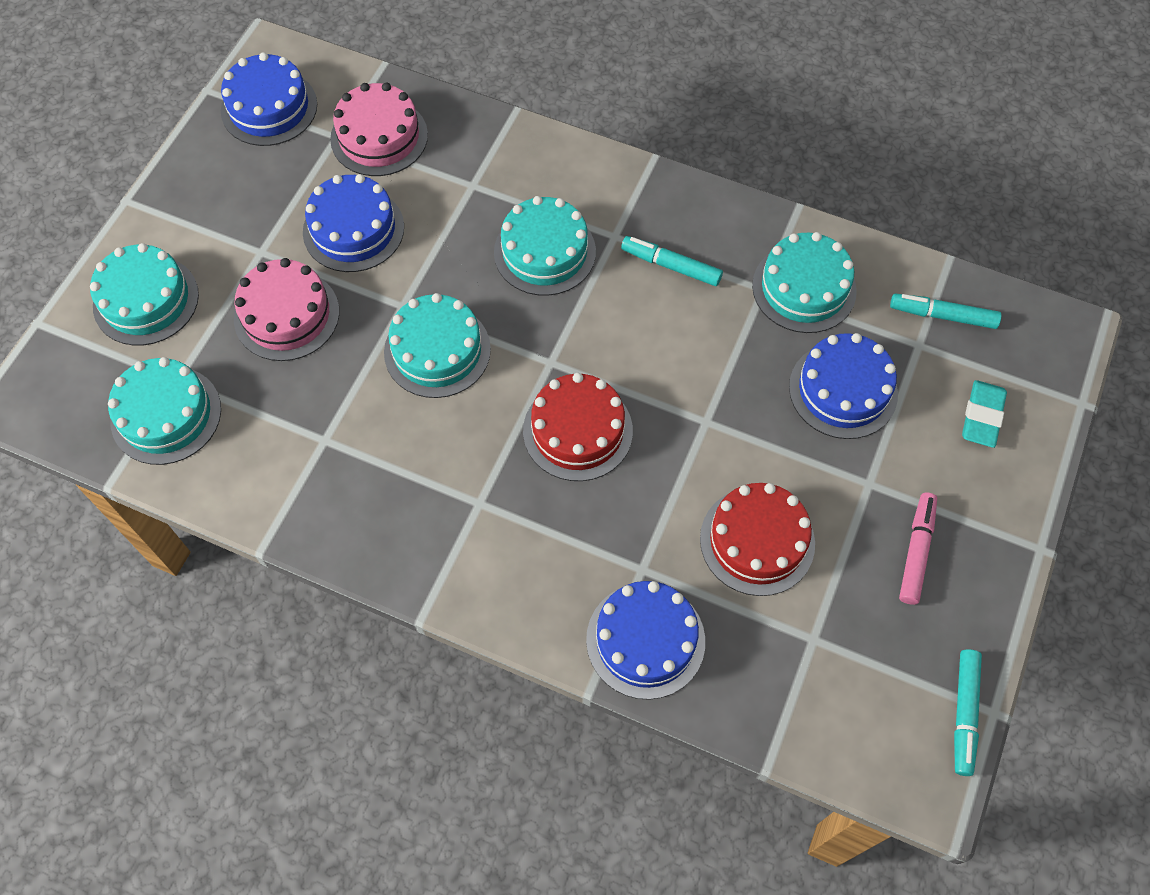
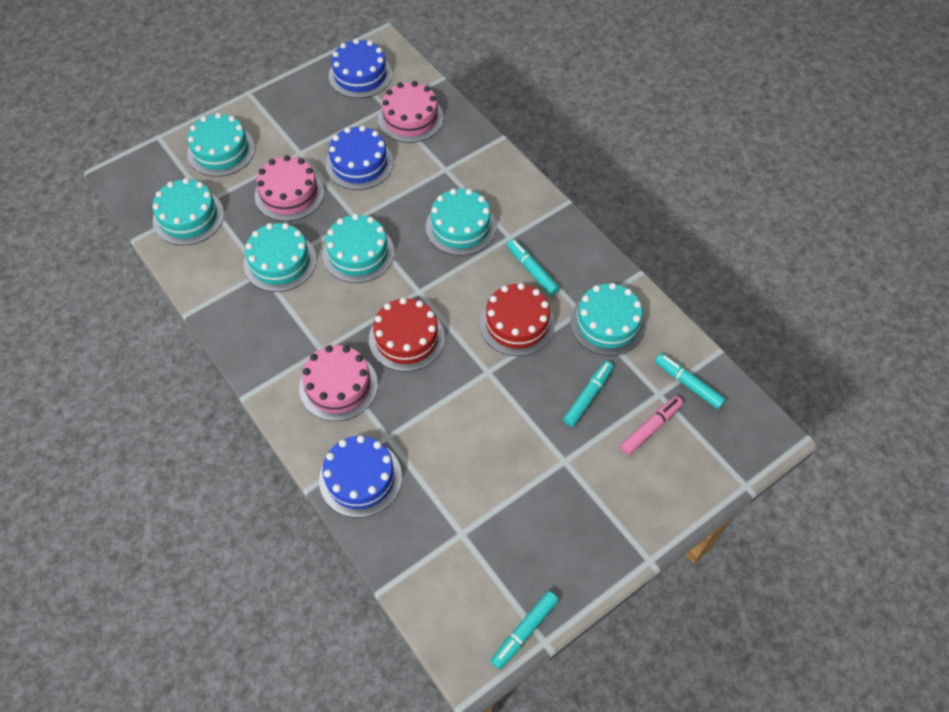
camera: 30 degrees right, 5 degrees down
(340, 413) = (280, 262): none -> turquoise cake
(534, 537) = (338, 386): none -> pink cake
(757, 541) = (468, 457): red cake -> red cake (517, 323)
(843, 390) = (588, 396): blue cake -> turquoise marker
(916, 551) = (565, 517): pink marker -> pink marker (650, 428)
(982, 416) = (669, 459): turquoise eraser -> none

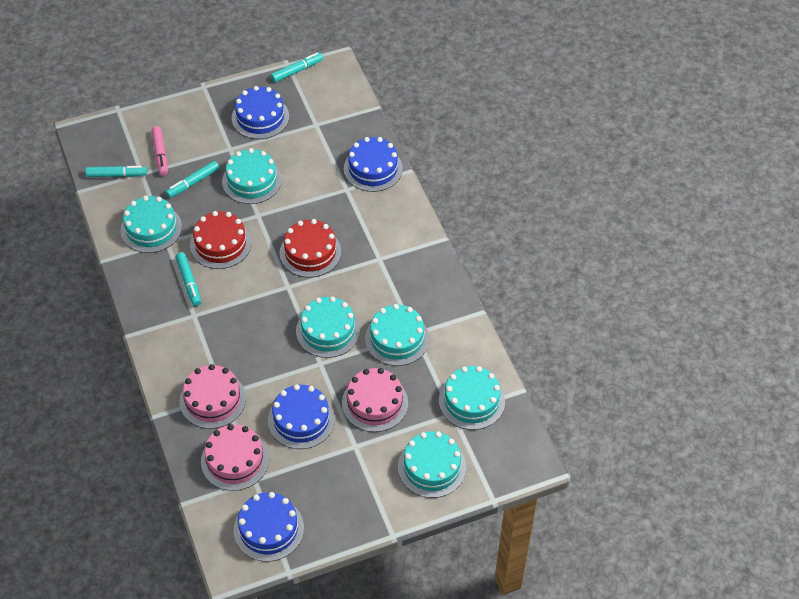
camera: 165 degrees left, 5 degrees down
(338, 386) = (372, 230): pink cake -> pink cake (212, 399)
(460, 227) = (232, 334): turquoise cake -> turquoise cake (251, 181)
(545, 525) = (260, 117): none -> blue cake
(650, 428) = (160, 154): pink marker -> pink marker turned 75 degrees counterclockwise
(688, 384) = (117, 175): turquoise marker -> turquoise marker turned 60 degrees counterclockwise

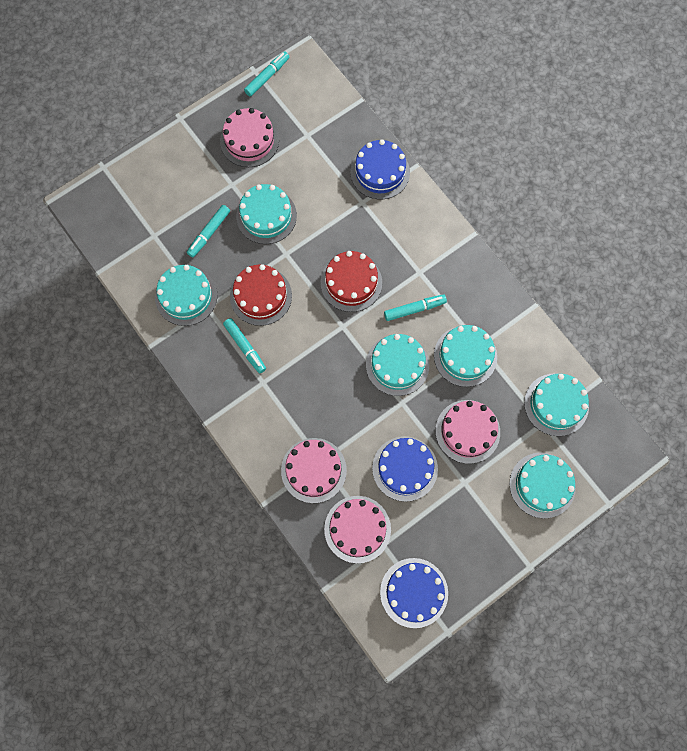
camera: 15 degrees left, 20 degrees up
(117, 175) = (130, 243): turquoise marker -> turquoise marker (414, 309)
(160, 154) = (165, 208): pink marker -> none
(260, 117) = (249, 140): blue cake -> pink cake

